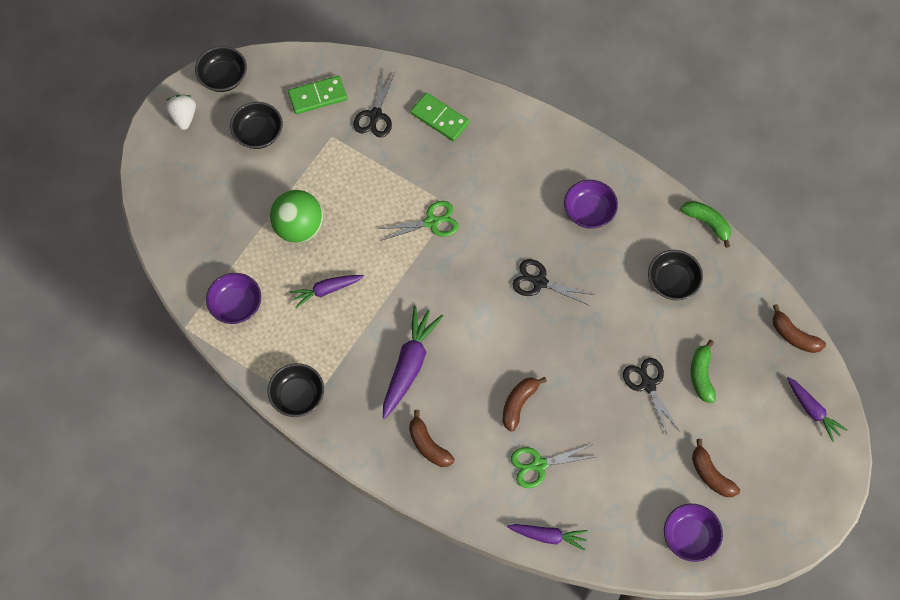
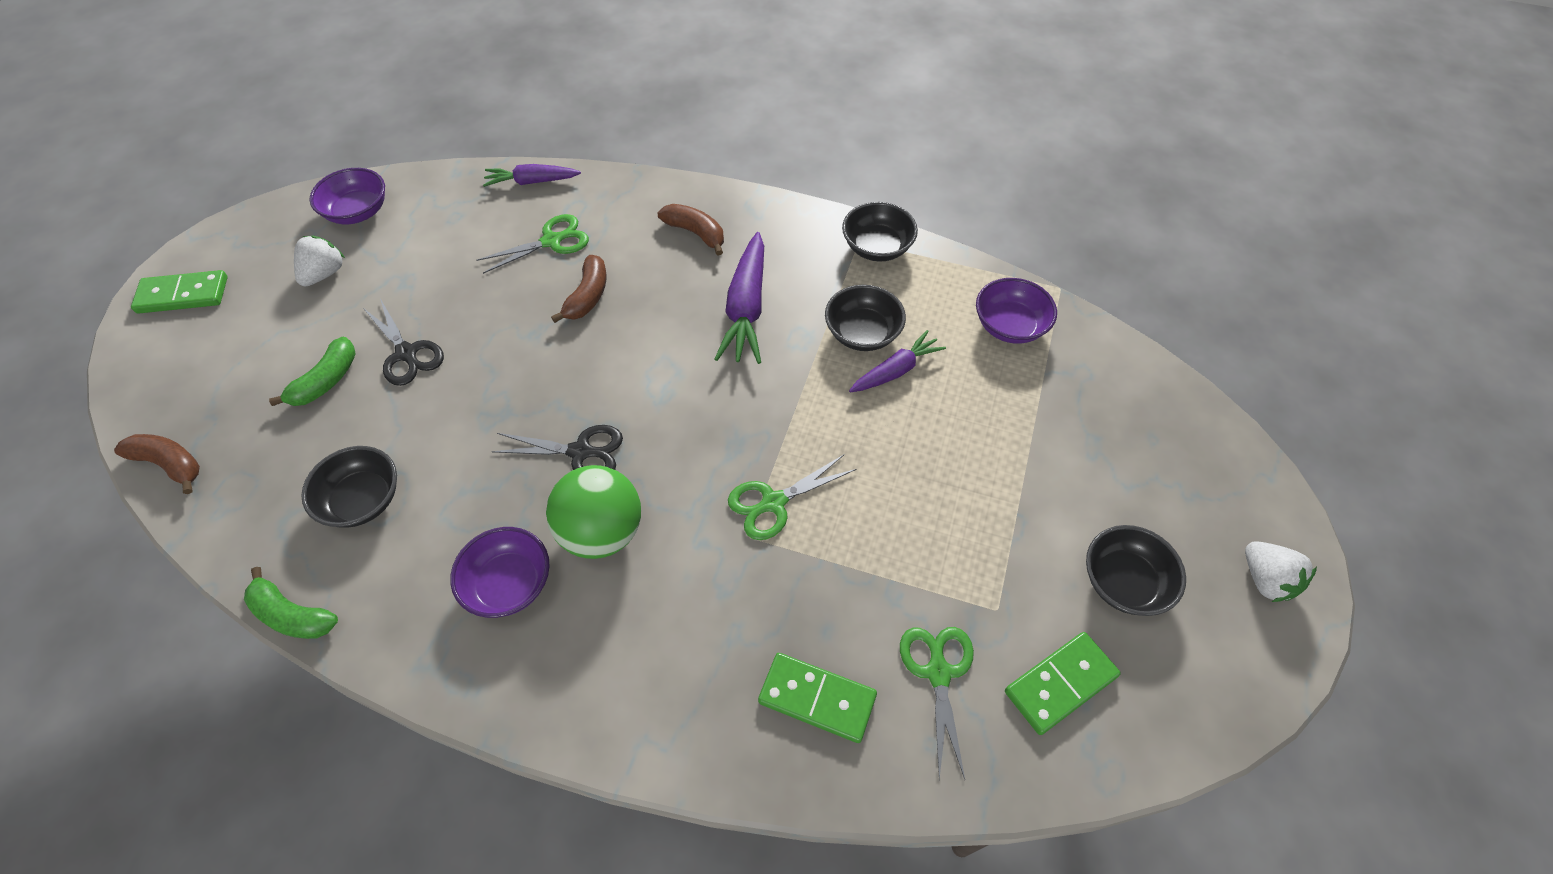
camera: 165 degrees right, 10 degrees down
(223, 77) = (1250, 676): black bowl -> black bowl (862, 333)
(299, 227) = (977, 446): green ball -> green ball (602, 532)
(375, 115) = (938, 672): black scissors -> green scissors
(701, 375) = (326, 381): green banana -> green banana turned 45 degrees clockwise
(711, 475) = (324, 274): brown banana -> white strawberry
(812, 410) = (164, 372): purple carrot -> none
(814, 480) = (183, 295): none -> green domino

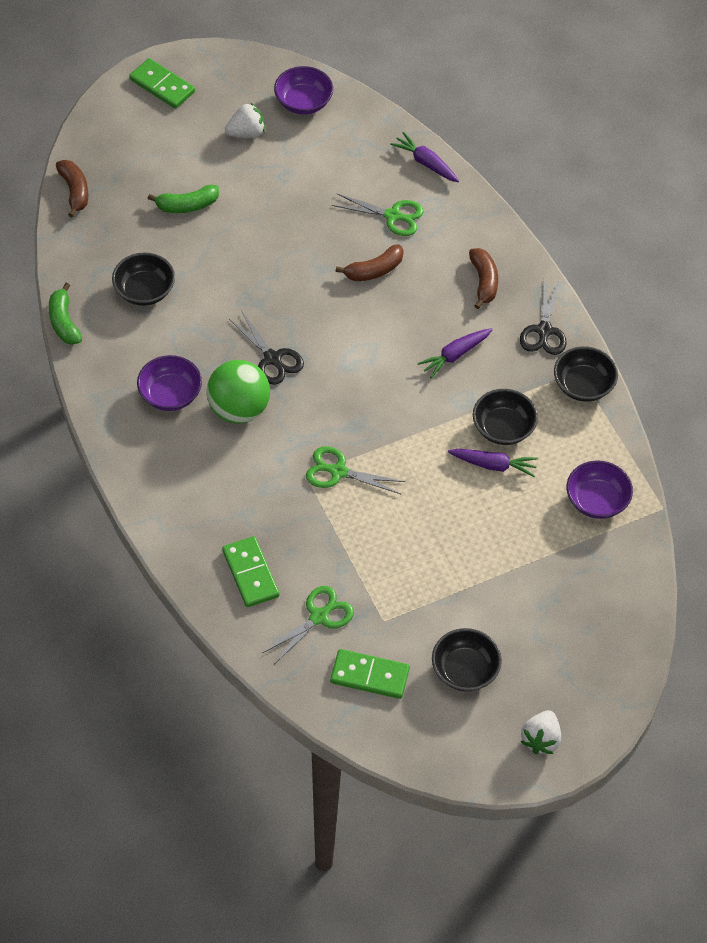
camera: 45 degrees right, 0 degrees up
(407, 354) = (242, 223): black scissors -> black scissors (544, 331)
(746, 308) = (455, 355): purple carrot -> purple carrot, size x0.63

